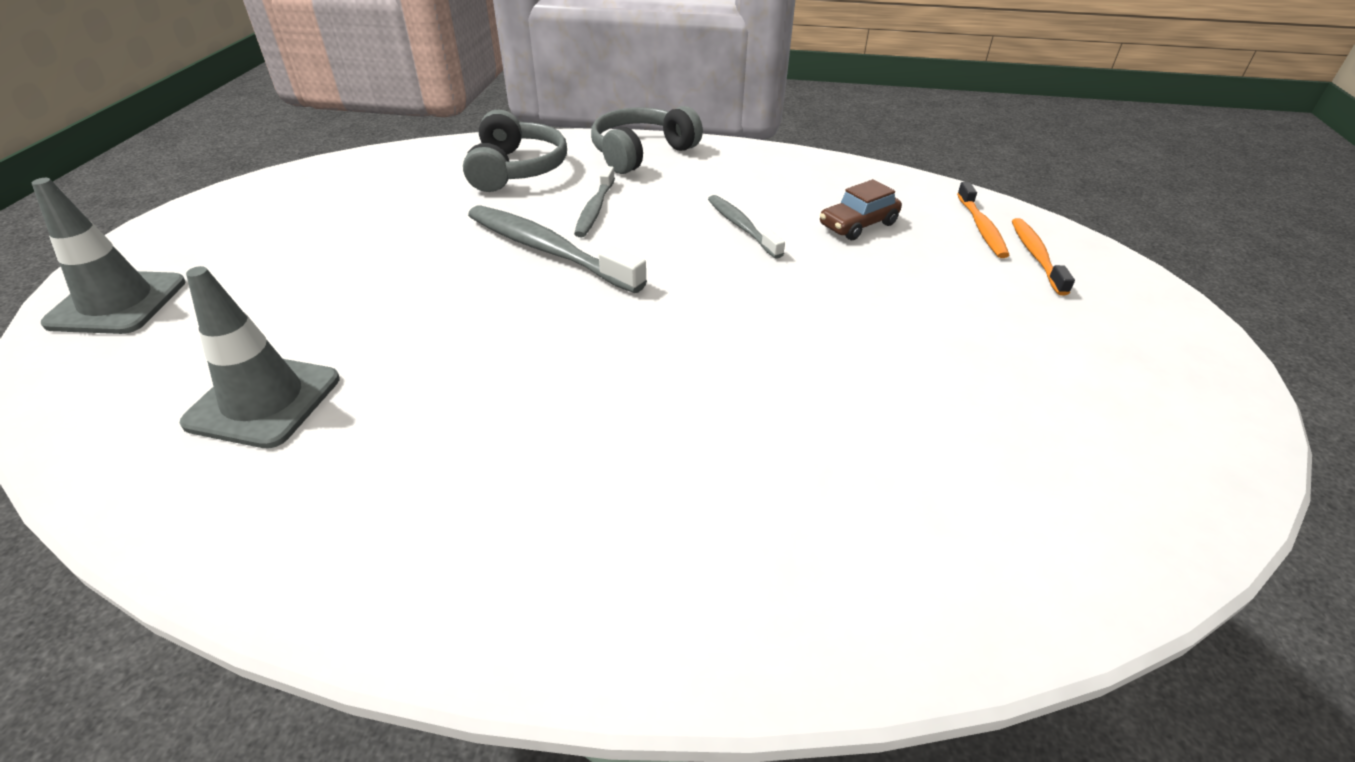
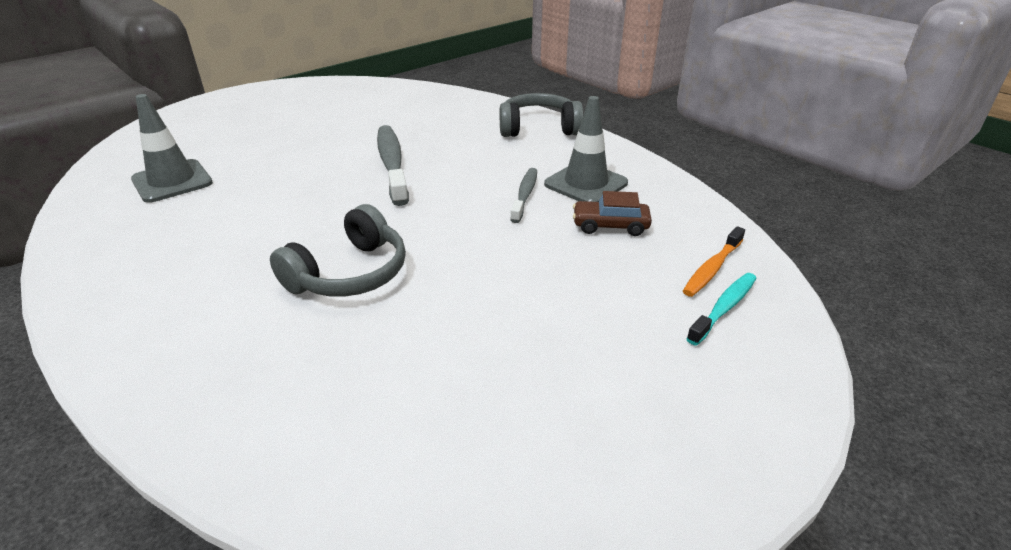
camera: 40 degrees right, 5 degrees down
(117, 303) = (191, 118): grey traffic cone -> grey traffic cone (586, 184)
(516, 169) = (449, 114): grey headphones -> grey headphones (350, 274)
(595, 209) = (454, 151): grey toothbrush -> none
(1036, 256) = (724, 308): orange toothbrush -> turquoise toothbrush

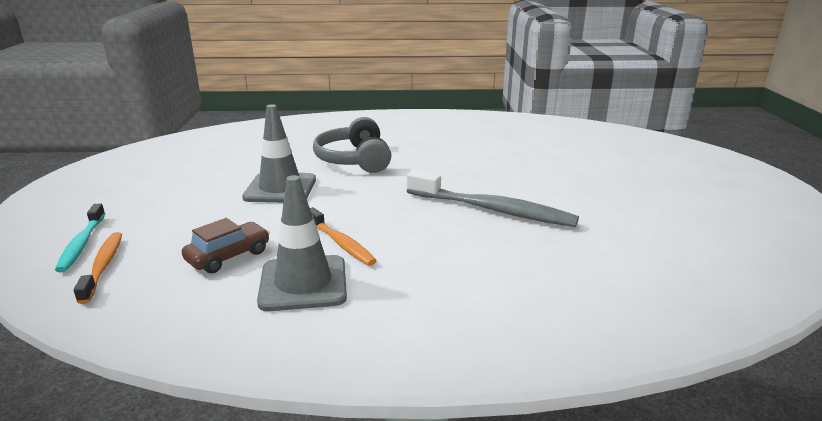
camera: 130 degrees right, 10 degrees down
(172, 181) = (560, 141): grey traffic cone -> grey traffic cone (280, 188)
(525, 195) = (341, 243): grey toothbrush -> orange toothbrush
(538, 128) = (480, 329): grey headphones -> none

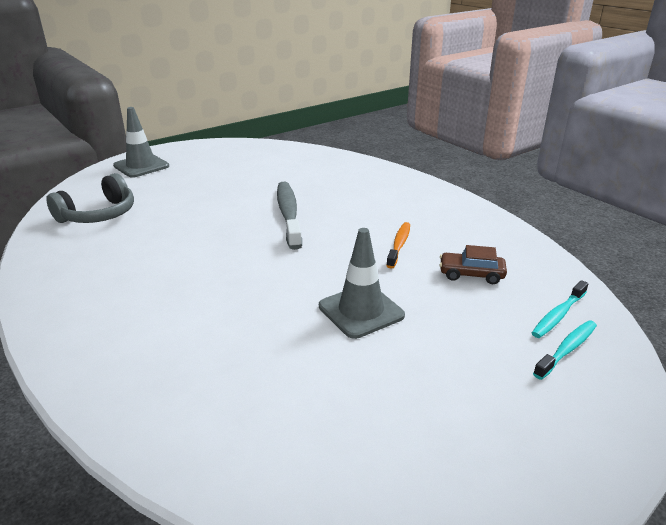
camera: 125 degrees left, 5 degrees up
(103, 266) = (558, 315): orange toothbrush -> turquoise toothbrush
(303, 283) = (451, 238): grey traffic cone -> grey traffic cone (141, 166)
(354, 160) = (253, 304): grey headphones -> grey headphones (99, 215)

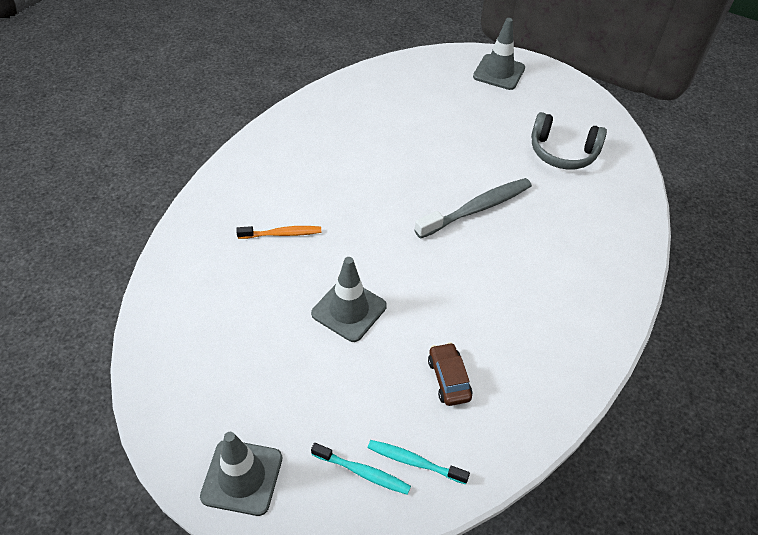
camera: 65 degrees right, 20 degrees up
(99, 215) = (398, 94): grey headphones -> grey headphones (562, 152)
(399, 245) = (471, 309): orange toothbrush -> orange toothbrush (282, 234)
(565, 447) = (242, 477): none -> grey traffic cone

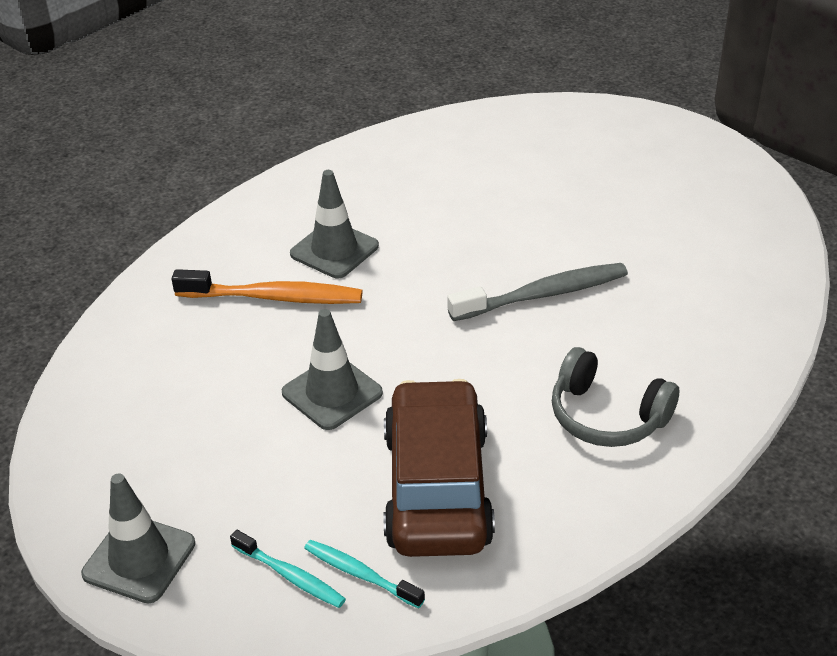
camera: 15 degrees right, 10 degrees down
(282, 234) = (274, 297): orange toothbrush -> orange toothbrush, size x1.71
(448, 379) = (437, 487): brown car -> brown car, size x2.37
(499, 72) = (631, 133): grey traffic cone -> grey traffic cone (334, 250)
(562, 152) = (689, 238): grey headphones -> grey headphones (607, 416)

